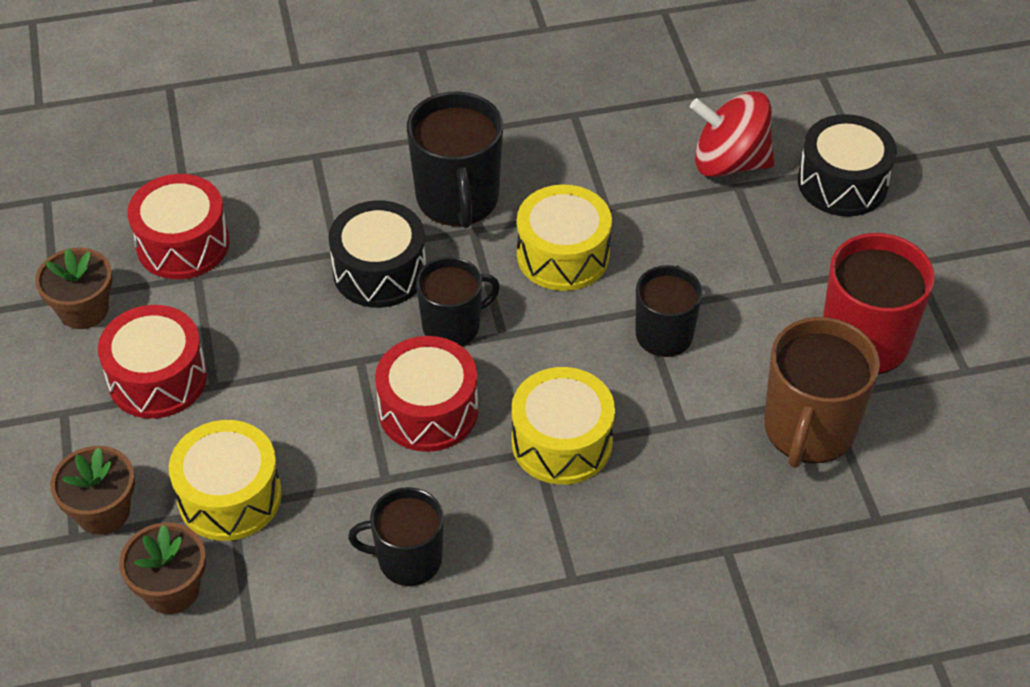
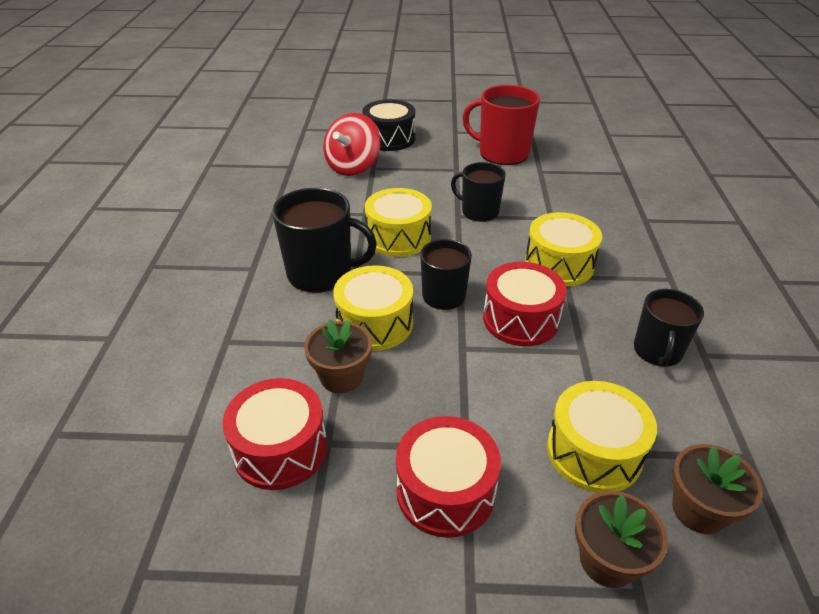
camera: 75 degrees left, 10 degrees down
(83, 310) = (331, 550): brown flower pot -> brown flower pot (341, 377)
(379, 271) = (375, 323): black drum -> yellow drum
(809, 429) = (561, 180): brown mug -> none

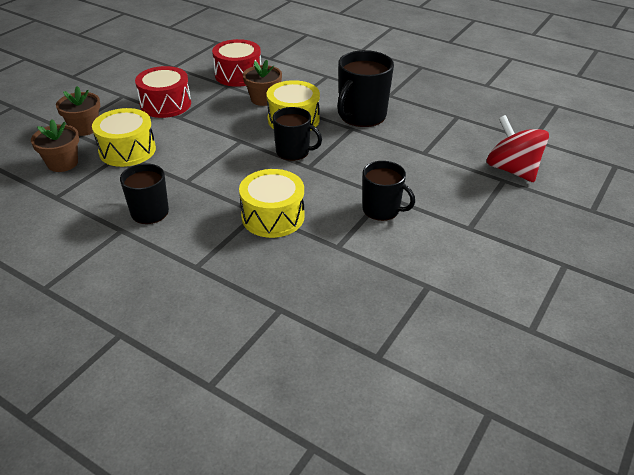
camera: 120 degrees right, 0 degrees up
(389, 138) = (567, 210): black drum -> none
(398, 237) = (378, 157): yellow drum -> none
(479, 211) = (382, 209): black mug -> black mug turned 60 degrees clockwise
(502, 153) = (487, 277): red mug -> none
(520, 319) = (238, 171): red drum -> none

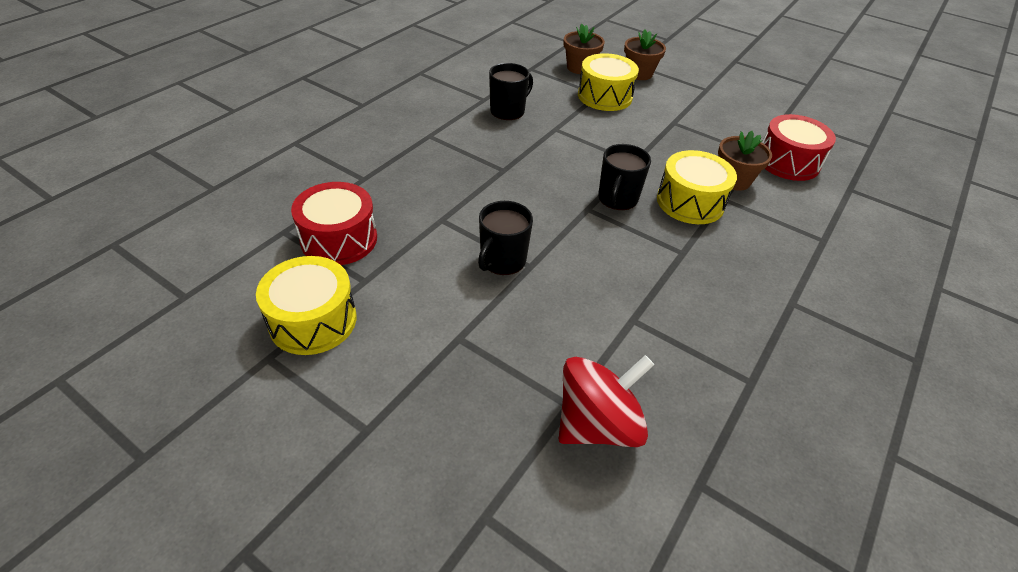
camera: 90 degrees right, 5 degrees up
(165, 104) = (697, 114): red drum -> red drum (339, 239)
(273, 216) = (495, 179): yellow drum -> yellow drum (313, 320)
(361, 116) = (719, 265): black mug -> none

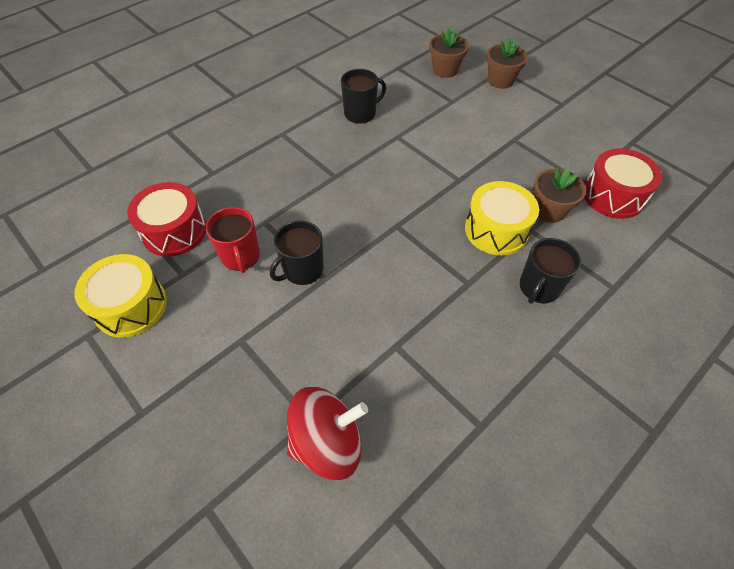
camera: 15 degrees right, 10 degrees up
(427, 255) = (240, 256): none -> red mug
(604, 96) = (457, 104): yellow drum -> none
(617, 198) = (428, 218): black mug -> black mug (539, 287)

